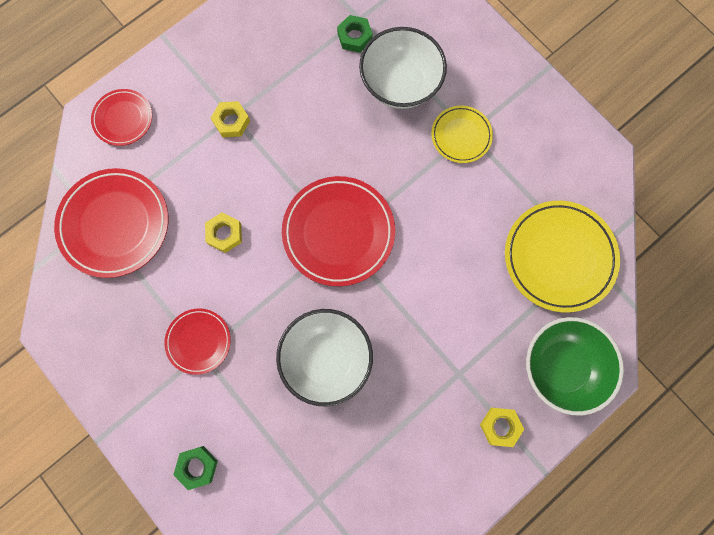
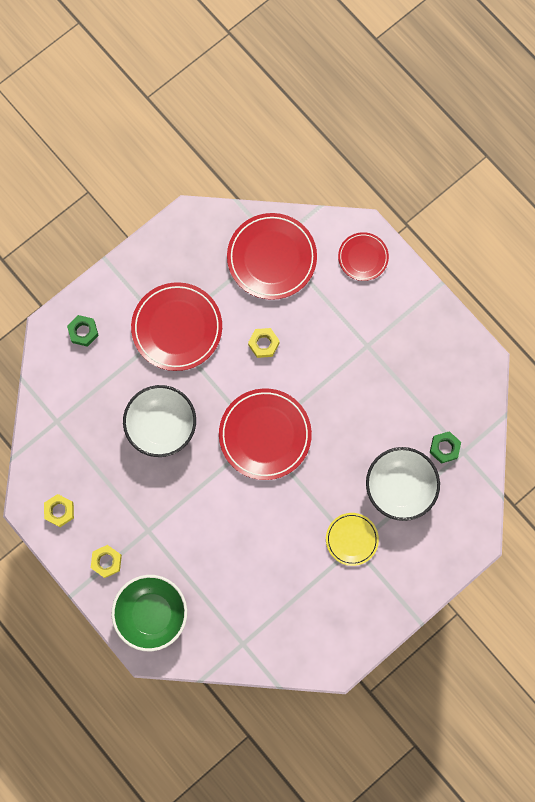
camera: 90 degrees right, 0 degrees up
(198, 341) = (177, 328): red plate -> red plate, size x1.78
(231, 122) = (362, 345): yellow nut -> yellow nut (59, 511)
(559, 257) = (243, 618): yellow plate -> none

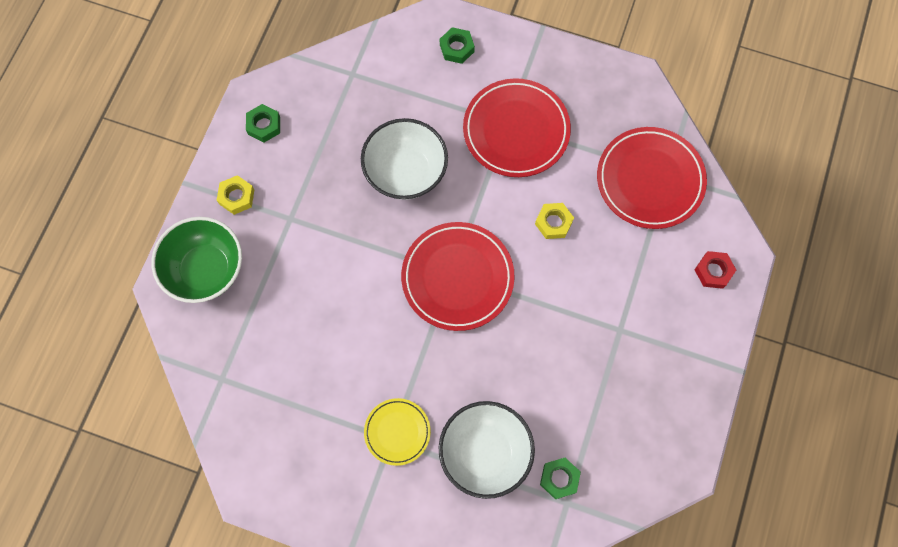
camera: 60 degrees right, 5 degrees down
(59, 511) = (264, 125): yellow nut -> green nut
(363, 257) = (713, 271): red plate -> red nut

